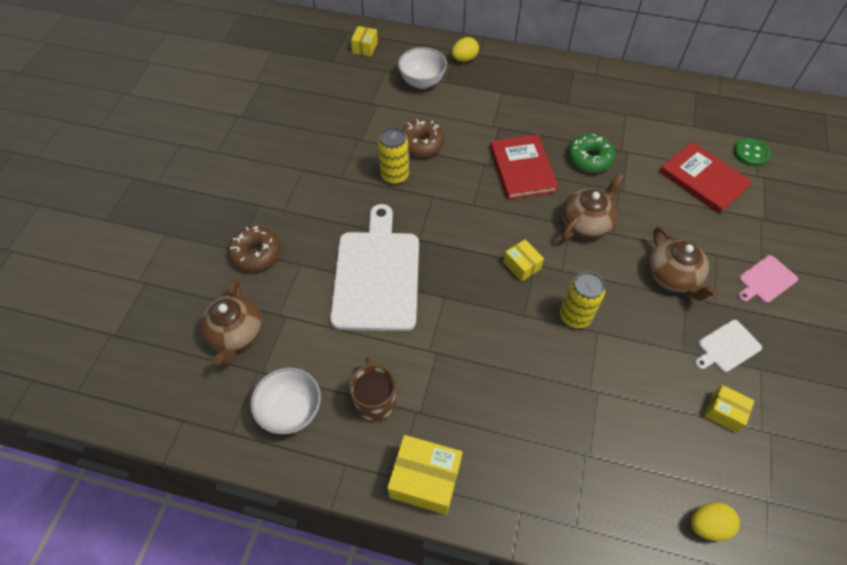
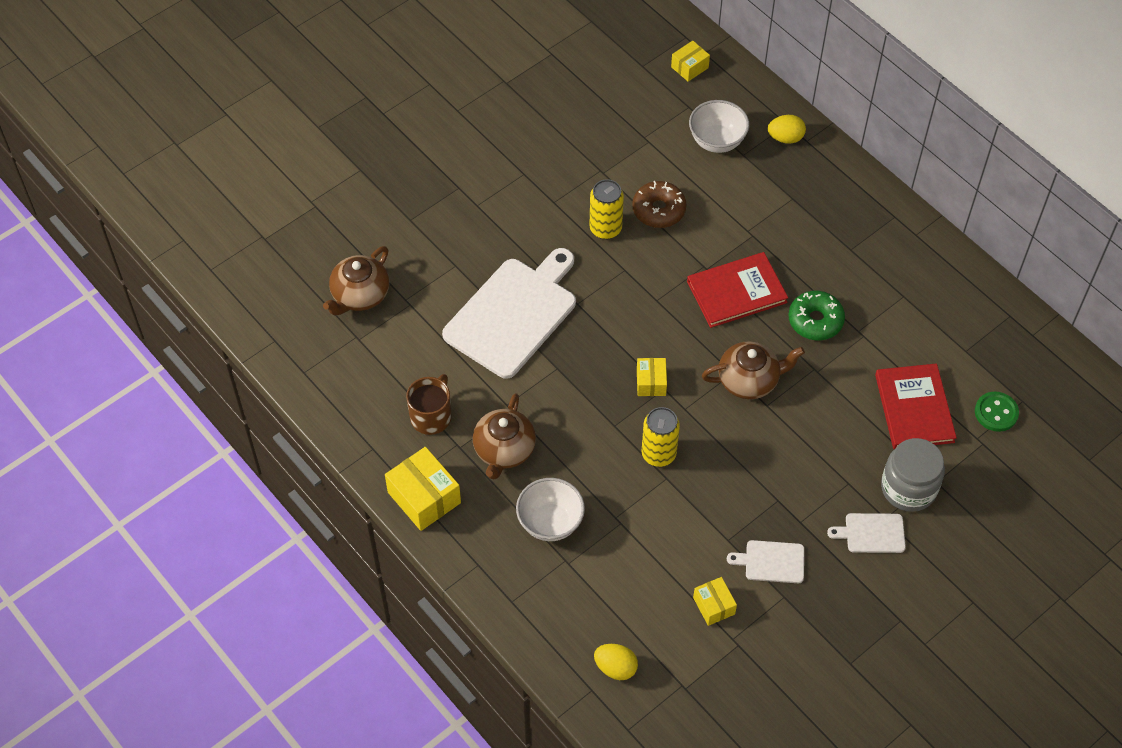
camera: 35 degrees right, 0 degrees up
(256, 253) = (424, 233): brown donut -> none
(291, 411) = (360, 384): white bowl -> white bowl (550, 522)
(522, 168) = (736, 292): red book -> red book turned 45 degrees clockwise
(672, 276) = (784, 476): brown teapot -> brown teapot (504, 450)
(754, 234) = (908, 488): none -> grey jar
(765, 280) = (871, 533): pink cutting board -> white cutting board

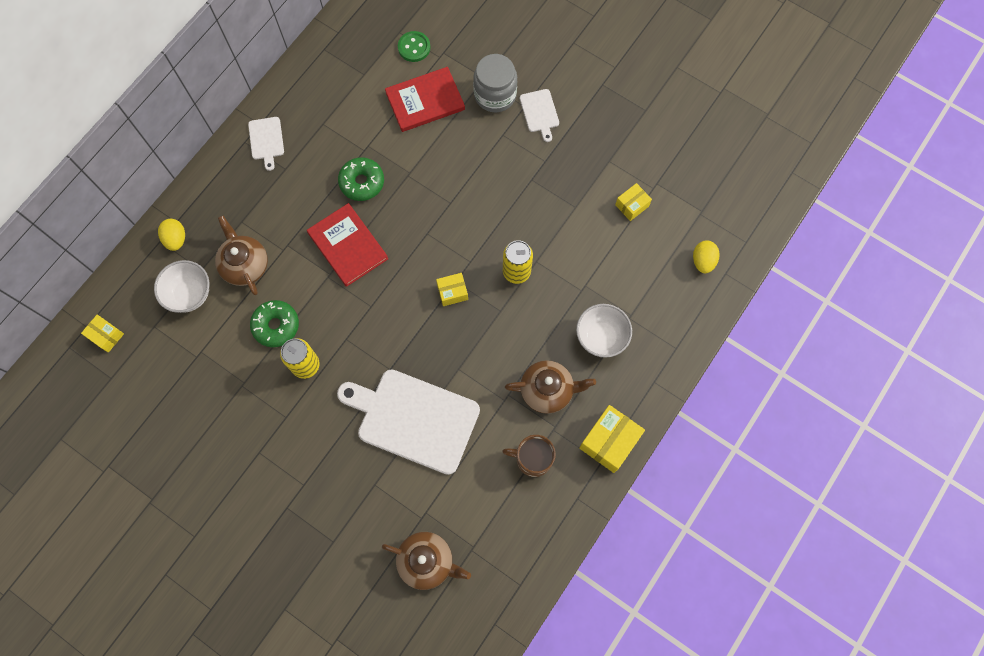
camera: 105 degrees left, 15 degrees up
(658, 210) = (276, 326): brown donut -> green donut
(749, 380) = (431, 219): brown teapot -> brown teapot (245, 265)
(771, 561) = (584, 174): white cutting board -> white cutting board (266, 140)

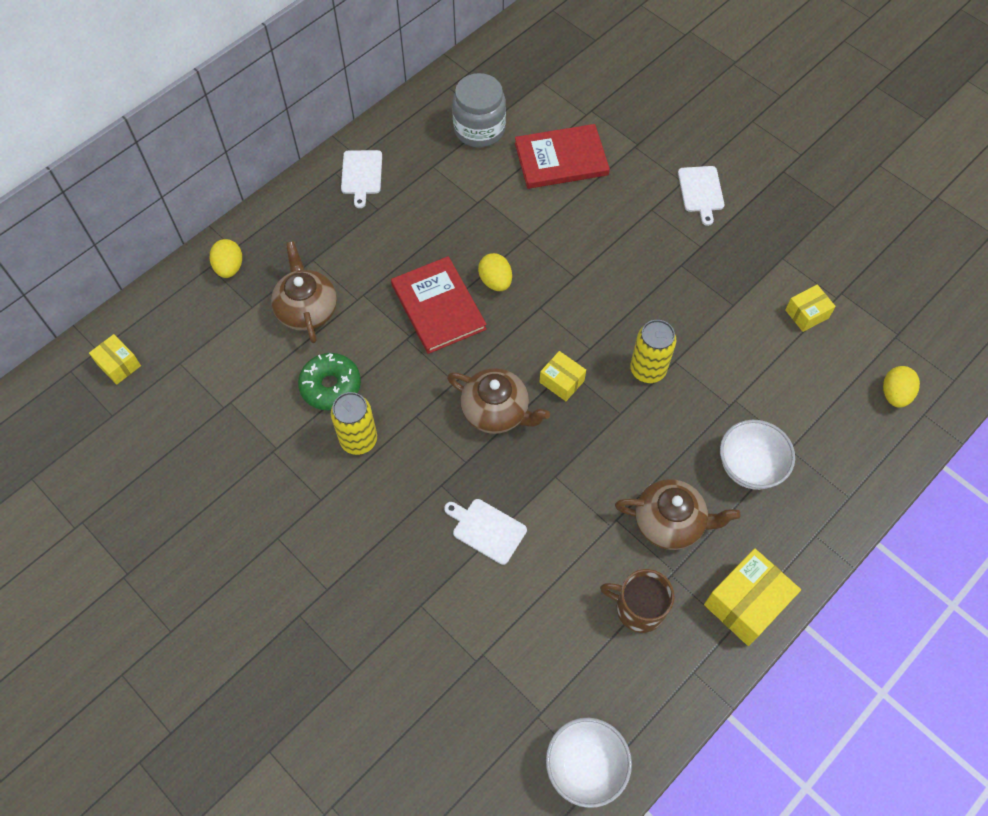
camera: 10 degrees right, 10 degrees down
(190, 294) = (232, 333): white bowl -> white bowl (585, 767)
(362, 182) = (468, 237): green donut -> none
(389, 217) = (495, 281): none -> yellow egg
(414, 47) = (557, 100): green button -> none
(414, 419) = (487, 529): white cutting board -> white cutting board, size x0.45
(427, 561) = (474, 721): brown teapot -> brown teapot (496, 411)
(452, 292) = (561, 381): yellow box -> yellow box turned 45 degrees clockwise
(495, 95) = (648, 164): grey jar -> grey jar (479, 129)

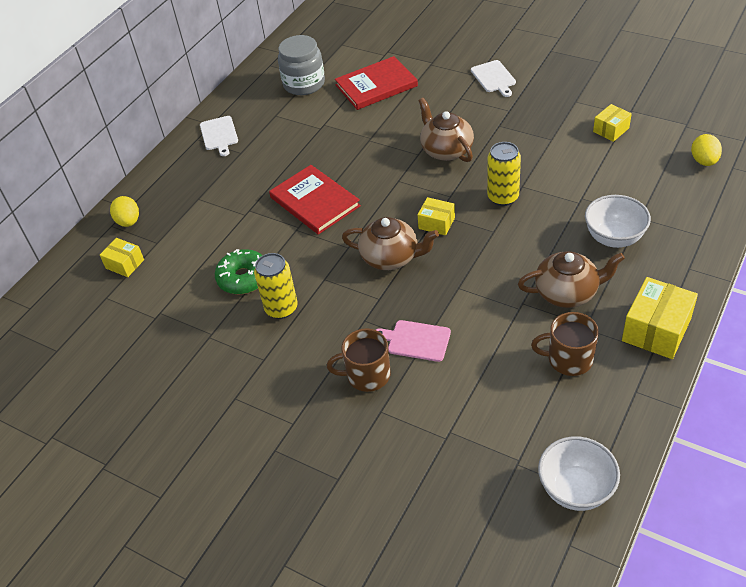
camera: 10 degrees left, 15 degrees down
(119, 365) = (52, 313): yellow box -> yellow box (125, 264)
(307, 309) = (205, 232): brown teapot -> brown teapot (446, 150)
(421, 556) = (367, 375): none -> brown mug
(487, 529) = (416, 340): white cutting board -> pink cutting board
(495, 281) = (355, 173): yellow egg -> none

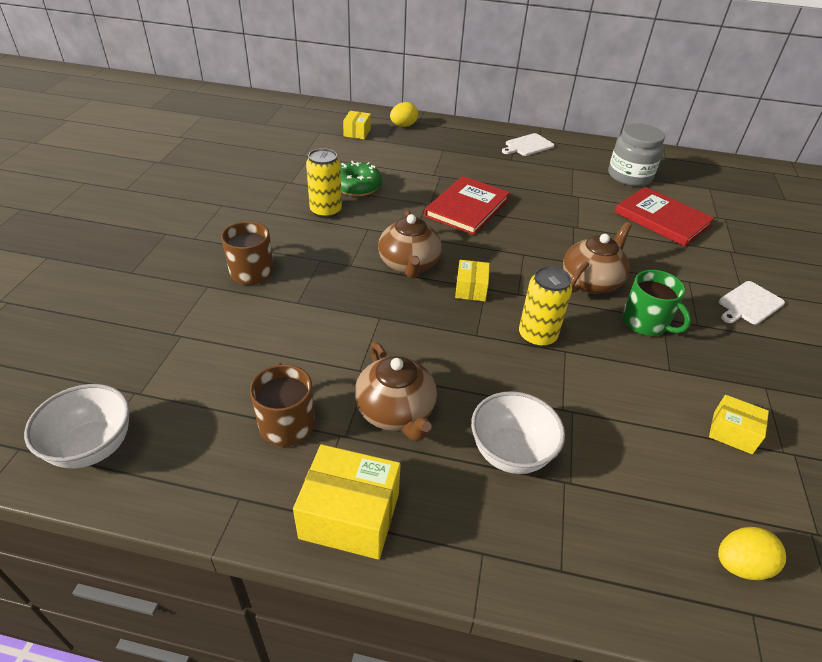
camera: 65 degrees right, 5 degrees down
(416, 340) = (299, 297): pink cutting board -> none
(501, 135) = (646, 323): none -> green mug

